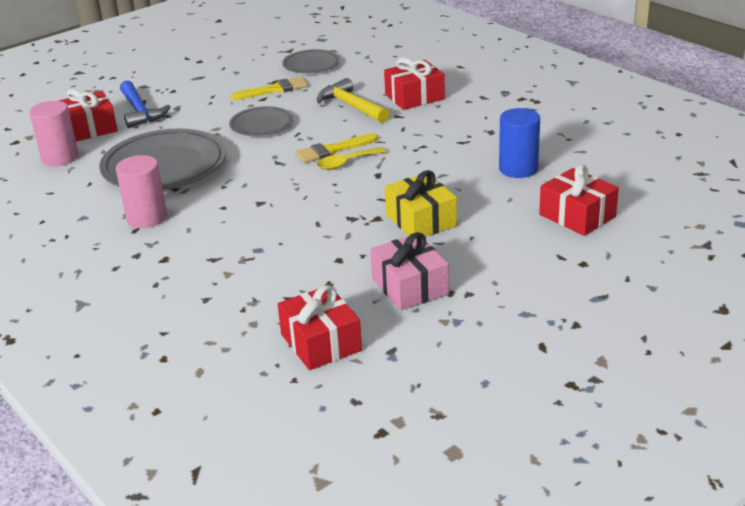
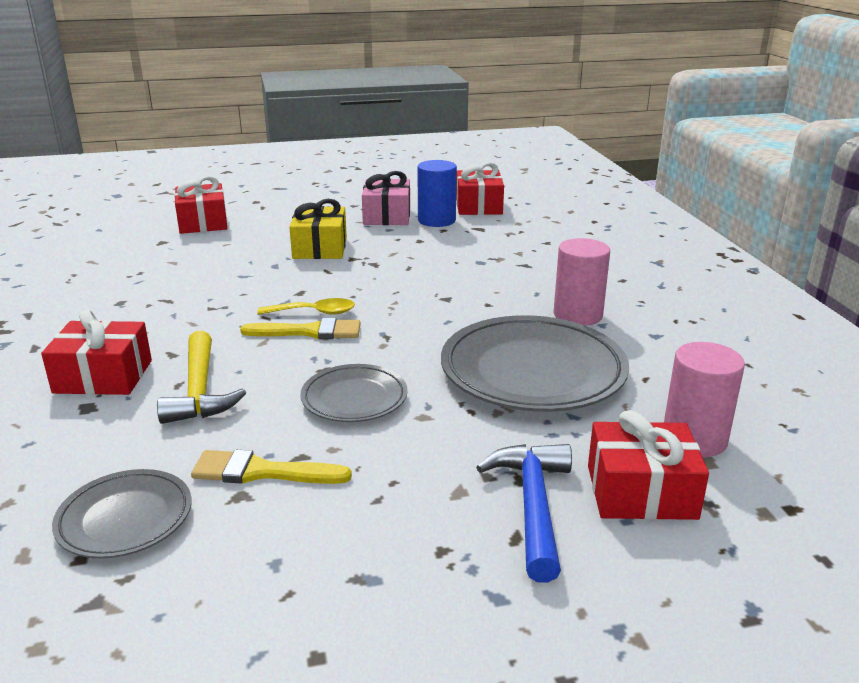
camera: 155 degrees left, 5 degrees down
(518, 169) = (172, 262): blue cylinder -> blue cylinder (436, 220)

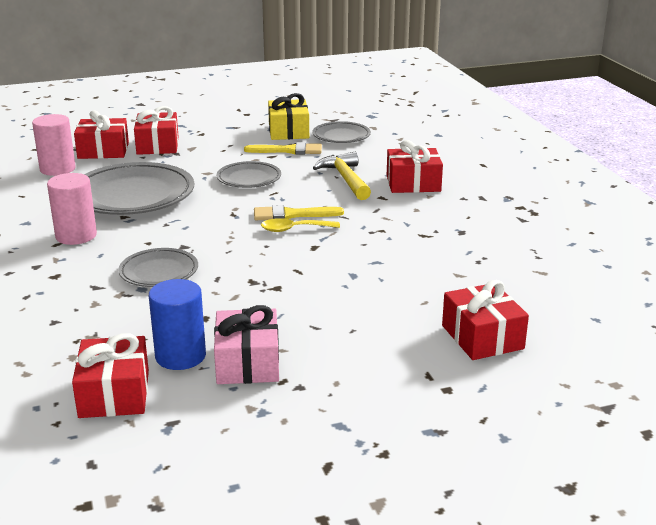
camera: 175 degrees right, 0 degrees up
(320, 248) = (316, 300): yellow gift -> yellow gift (288, 131)
(467, 274) = (159, 272): none -> grey plate
(532, 505) = (157, 145): blue hammer -> red gift

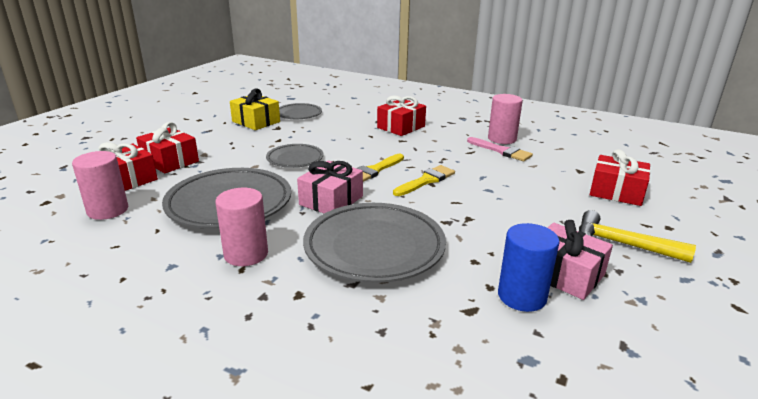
camera: 45 degrees left, 0 degrees up
(114, 393) = (549, 354): red gift -> none
(159, 272) = (374, 247): grey plate -> grey plate, size x1.84
(204, 224) = (331, 200): none -> pink gift
(289, 150) = (283, 133): yellow brush -> yellow brush (426, 180)
(294, 229) = (396, 178): yellow spoon -> none
(345, 179) = (357, 137): yellow hammer -> yellow hammer (621, 244)
(461, 247) = (501, 151): none -> pink brush
(496, 236) = (502, 139): none -> pink cylinder

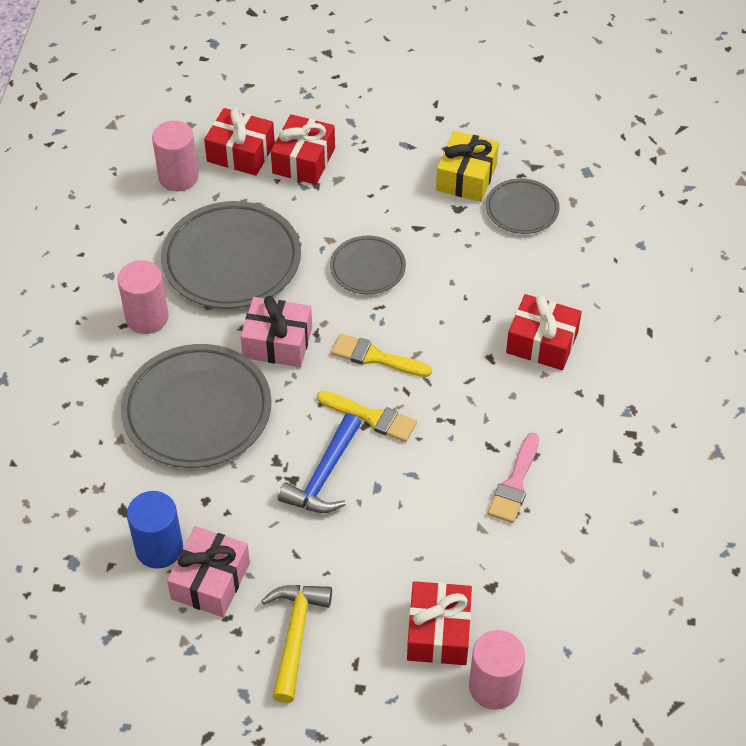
camera: 70 degrees right, 25 degrees up
(471, 206) = (324, 476): none -> blue hammer
(502, 139) = (565, 477): pink cylinder -> pink cylinder (494, 686)

